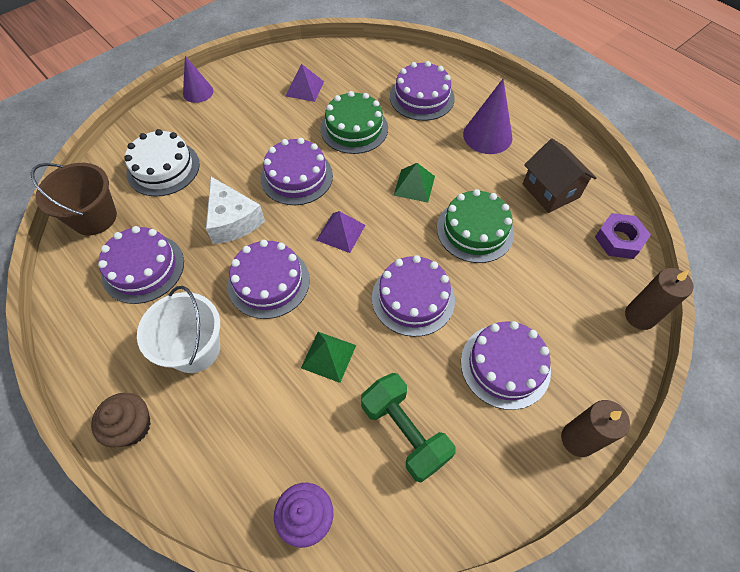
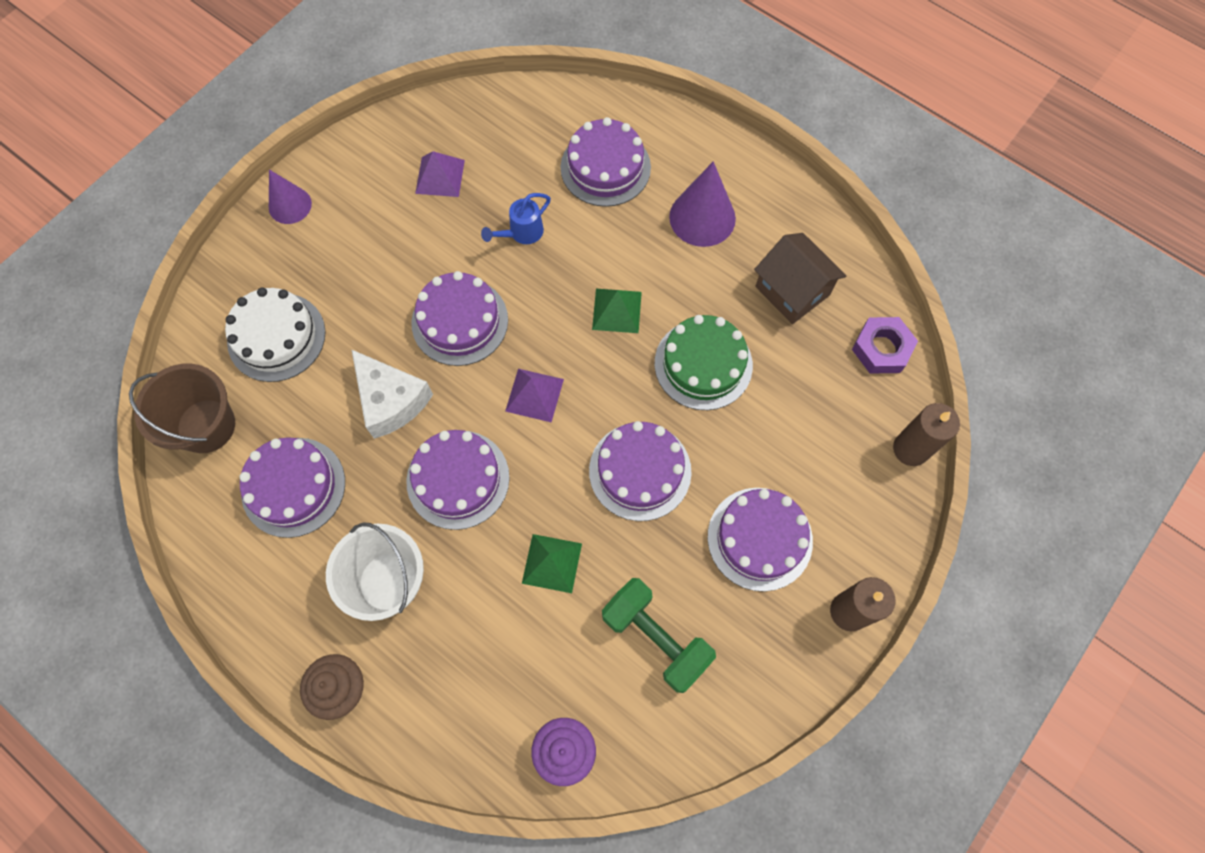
camera: 10 degrees left, 10 degrees up
(354, 128) = (522, 233): green cake -> blue watering can

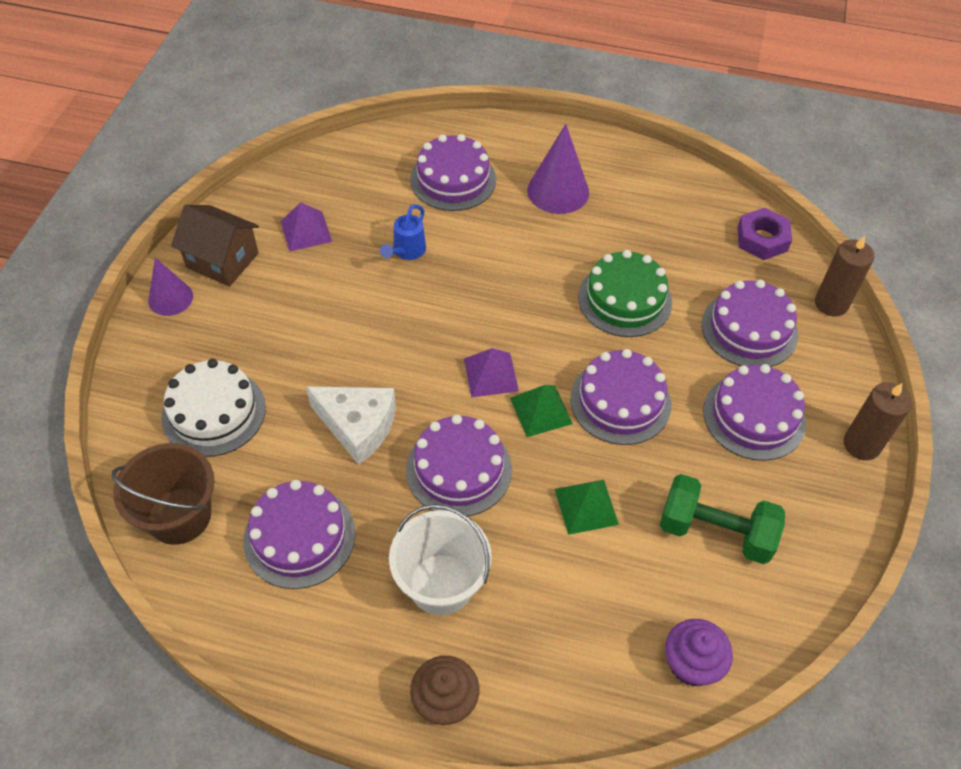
camera: 25 degrees left, 15 degrees down
(460, 321) = (388, 339): purple cake -> purple cake (749, 329)
(616, 310) = (526, 283): green pyramid -> green pyramid (540, 410)
(792, 291) = (665, 221): brown house -> brown house (222, 260)

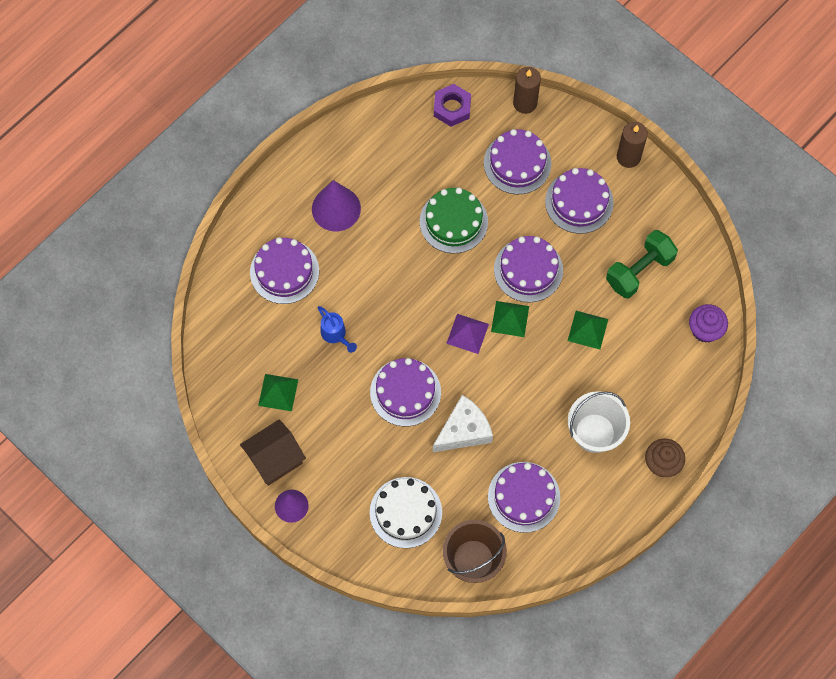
camera: 60 degrees left, 15 degrees up
(306, 231) = (278, 392): purple pyramid -> green pyramid
(459, 469) = (526, 387): purple cake -> purple cake (405, 392)

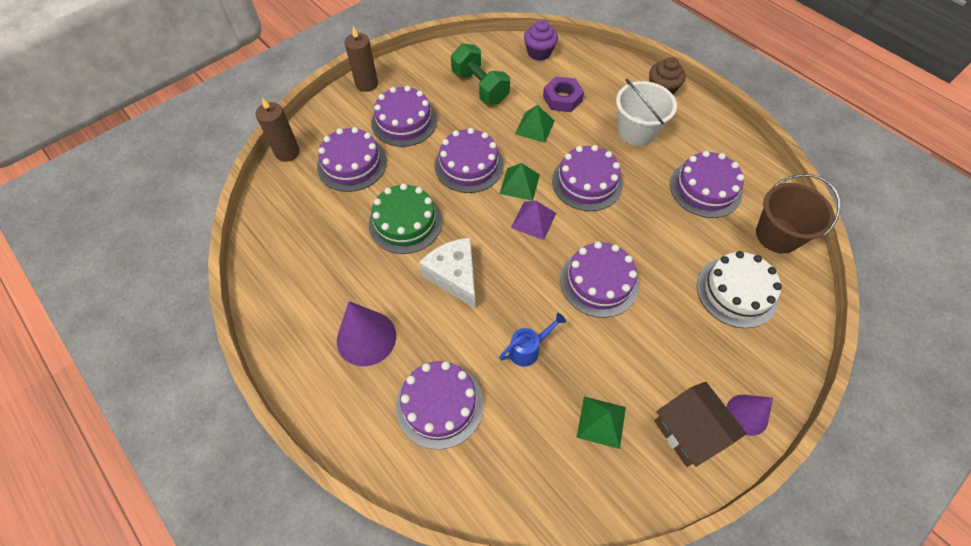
camera: 85 degrees left, 10 degrees down
(452, 108) = (272, 213): purple nut -> purple nut (562, 98)
(464, 430) = (640, 232): white cheese -> white cheese (454, 276)
(519, 382) = (587, 182): none -> purple cake

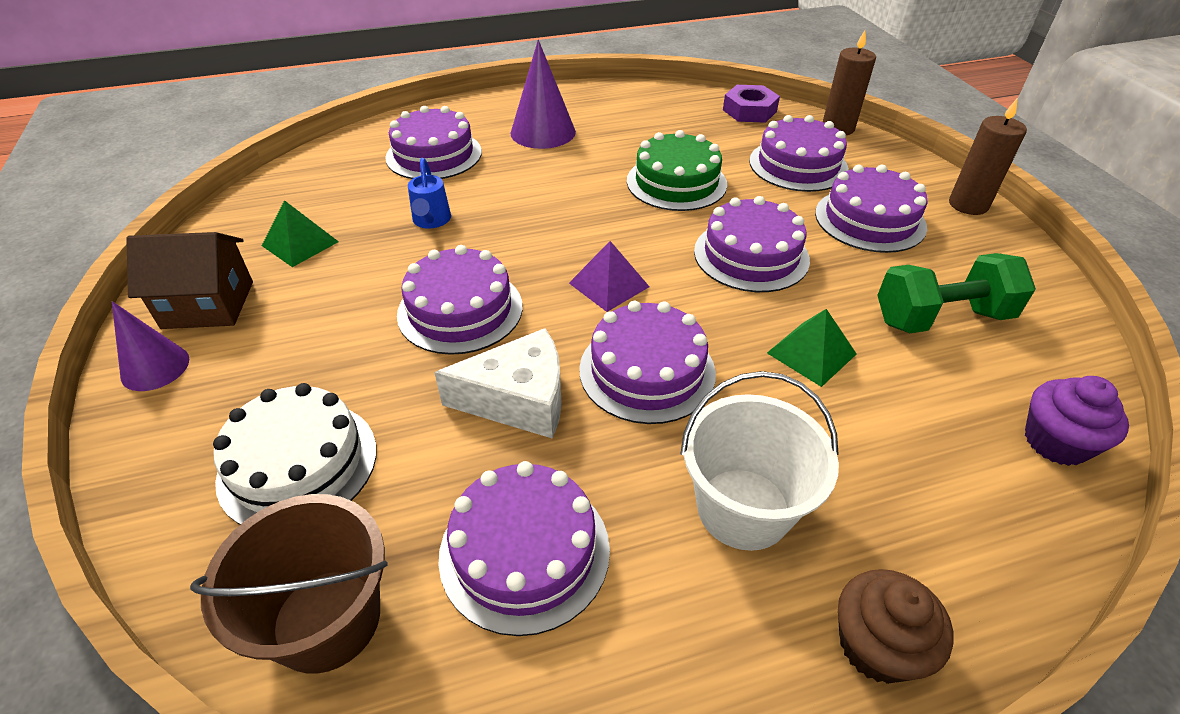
camera: 115 degrees right, 15 degrees down
(454, 276) = (571, 197): white cheese -> white cheese (519, 400)
(519, 184) = (686, 293): green pyramid -> none
(562, 98) = (884, 422): purple nut -> purple nut (749, 111)

